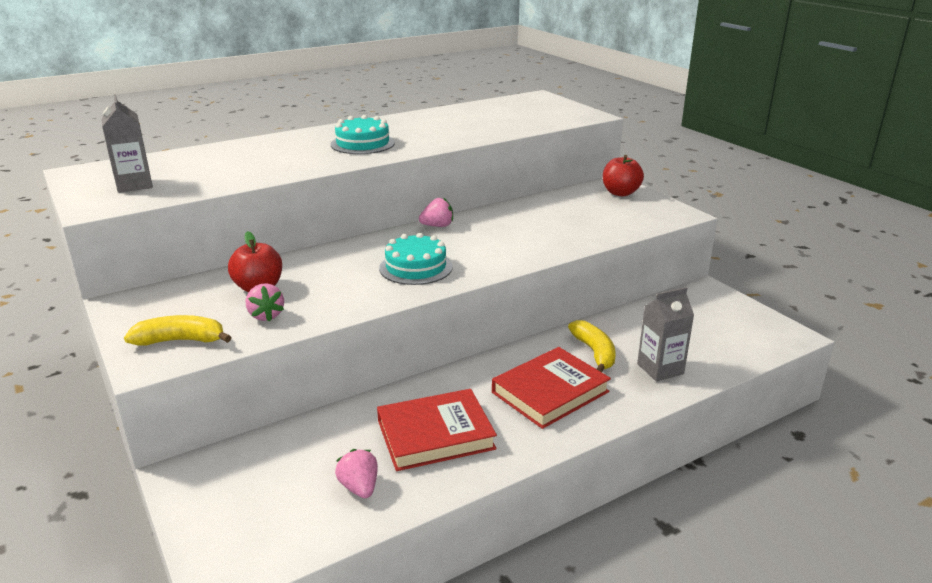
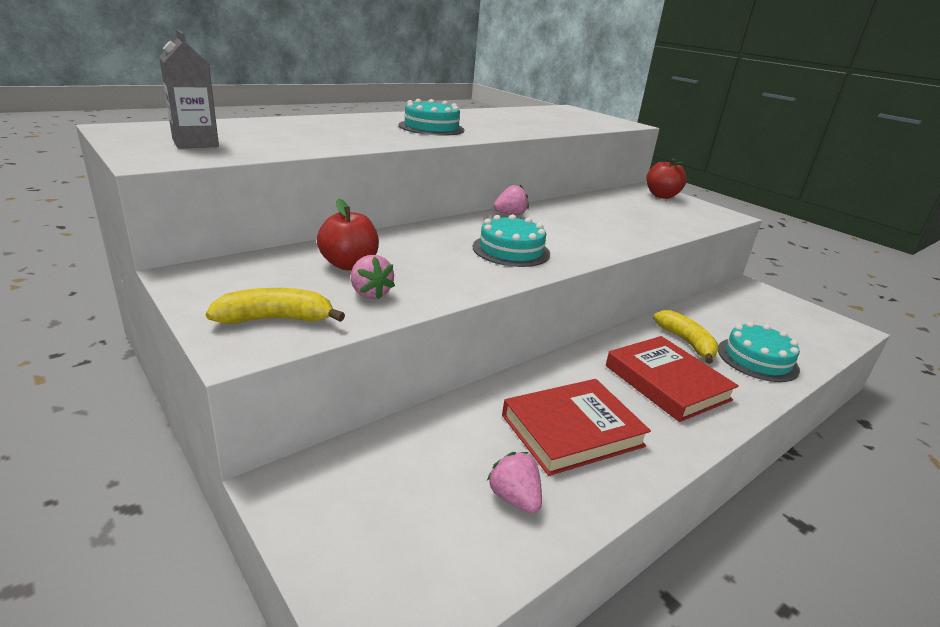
camera: 10 degrees left, 0 degrees up
(550, 392) = (667, 382): red book -> red book turned 75 degrees counterclockwise
(660, 369) = (757, 359): grey carton -> turquoise cake

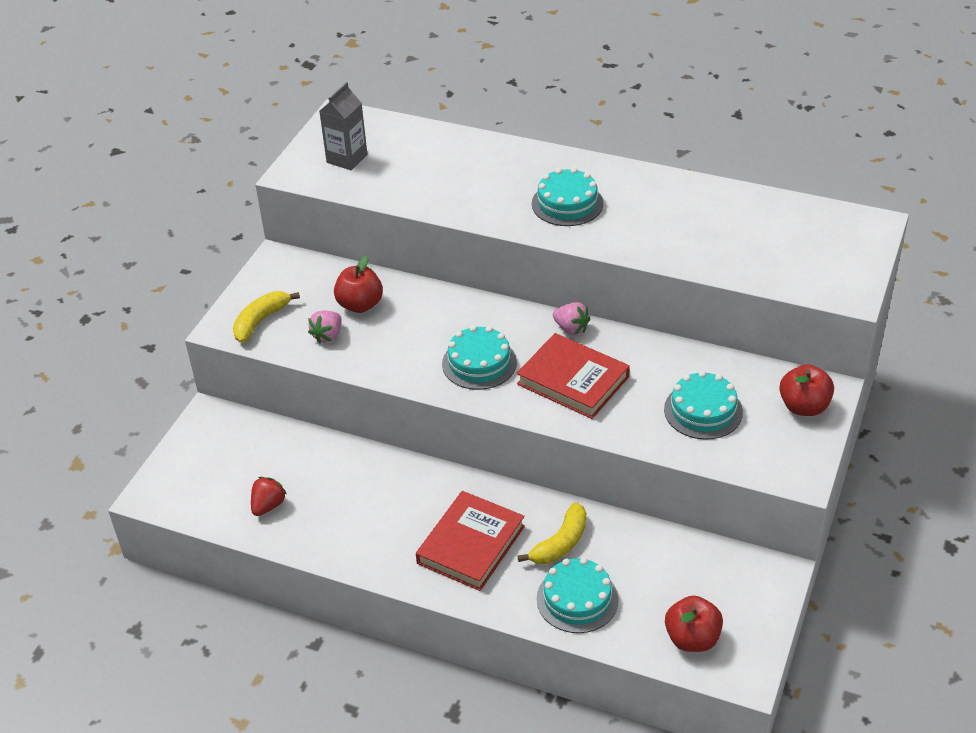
camera: 65 degrees right, 15 degrees up
(276, 319) = (261, 321): yellow banana -> yellow banana turned 105 degrees counterclockwise
(514, 498) = (268, 506): pink strawberry -> red strawberry
(572, 431) = (356, 509): red book -> red book (573, 380)
(644, 214) = (703, 411): none -> turquoise cake
(812, 333) = (692, 639): none -> red apple

